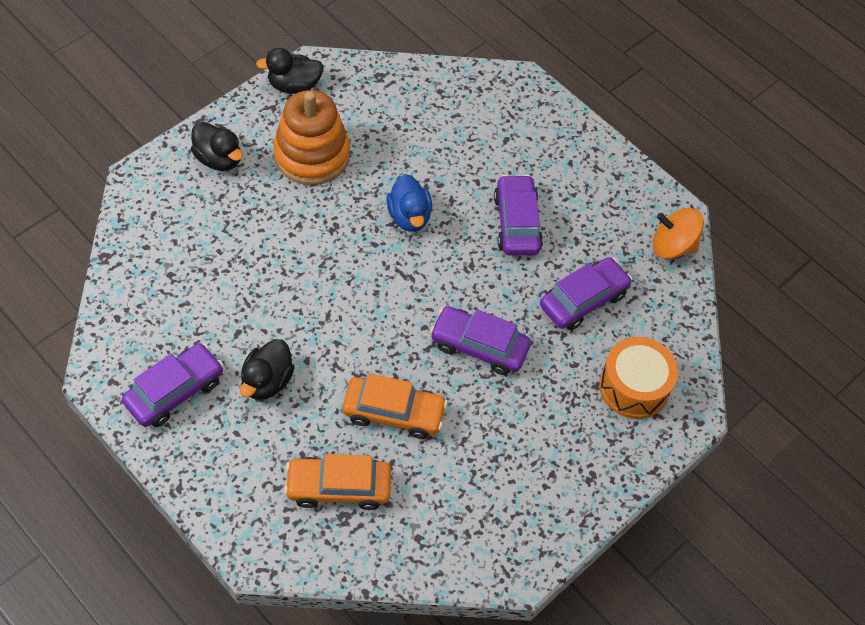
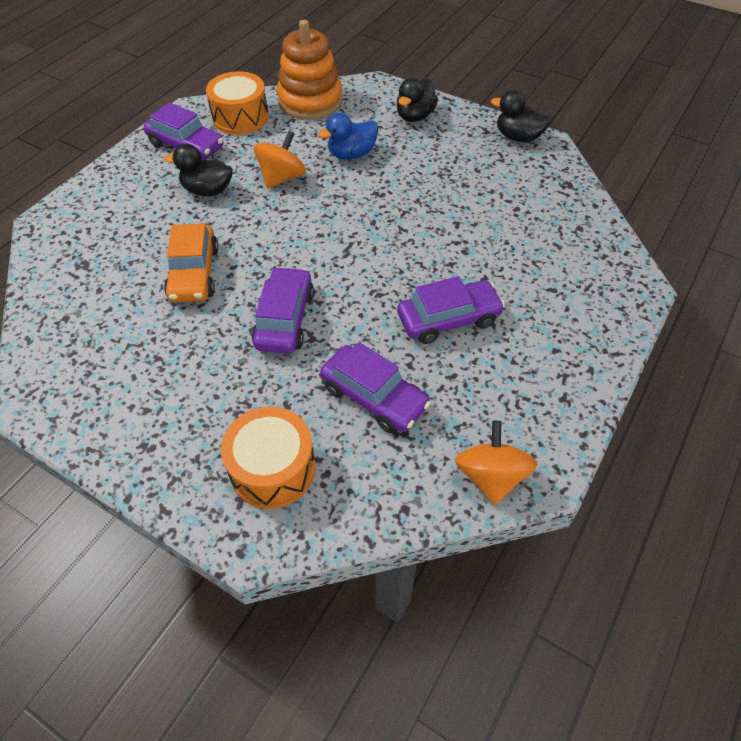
camera: 80 degrees right, 5 degrees down
(142, 326) = (240, 117): none -> orange drum
(274, 306) = (282, 178): none -> orange spinning top
(294, 85) = (518, 137): black duck -> black duck turned 45 degrees counterclockwise
(312, 155) = (449, 164): orange stacking toy -> orange stacking toy (310, 101)
(338, 487) = (111, 254): orange car -> none
(409, 216) = (415, 238): blue duck -> blue duck (351, 154)

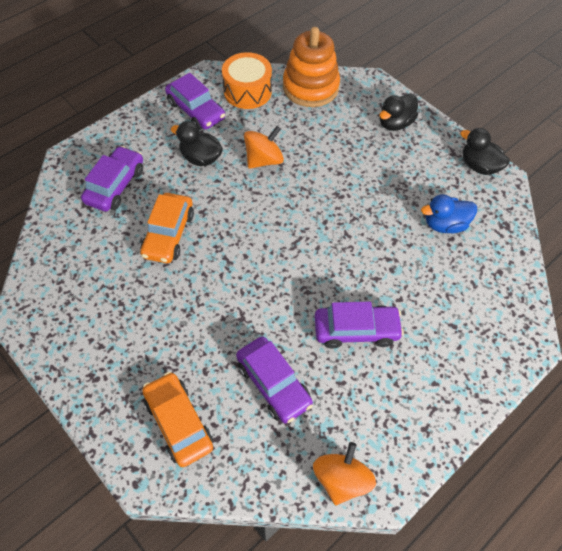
camera: 15 degrees right, 5 degrees up
(272, 468) = (178, 423): orange drum -> orange car
(284, 319) = (226, 295): purple car -> purple car (115, 185)
(351, 154) = (328, 150): blue duck -> blue duck (445, 224)

